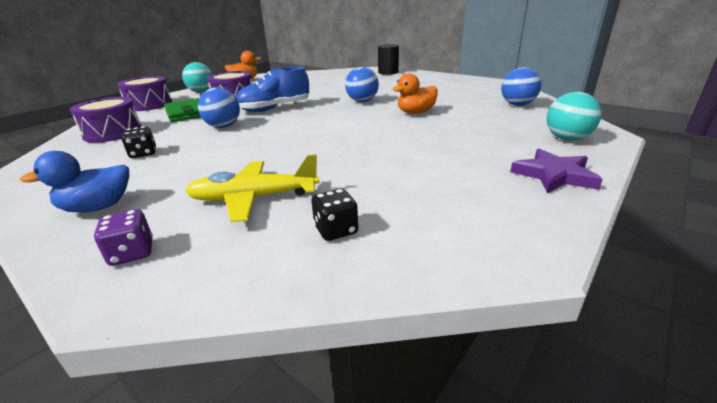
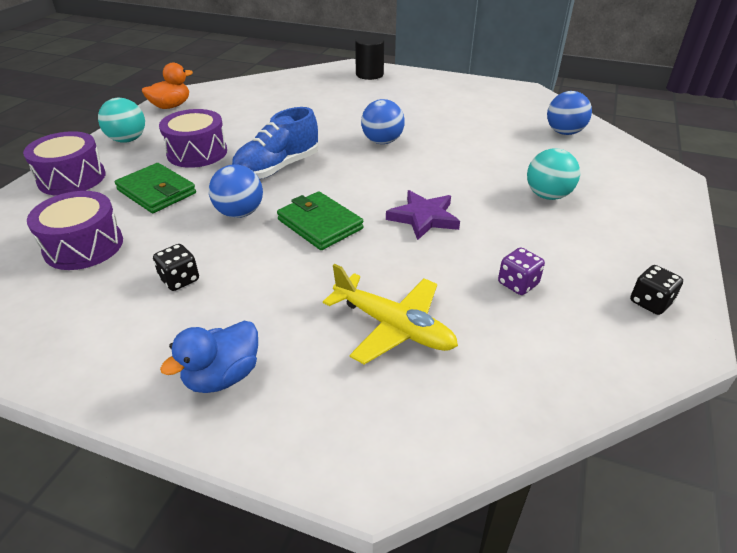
camera: 20 degrees left, 10 degrees up
(132, 253) = (336, 425): purple dice -> purple dice (518, 284)
(254, 198) = (393, 327): yellow plane -> yellow plane turned 120 degrees counterclockwise
(269, 136) = (320, 224): none -> green wallet
(336, 230) = (511, 351): black dice -> black dice (650, 302)
(415, 112) = (463, 158): orange duck -> none
(554, 175) = (655, 242): purple star -> purple star (424, 218)
(567, 139) = (640, 186): turquoise ball -> turquoise ball (547, 195)

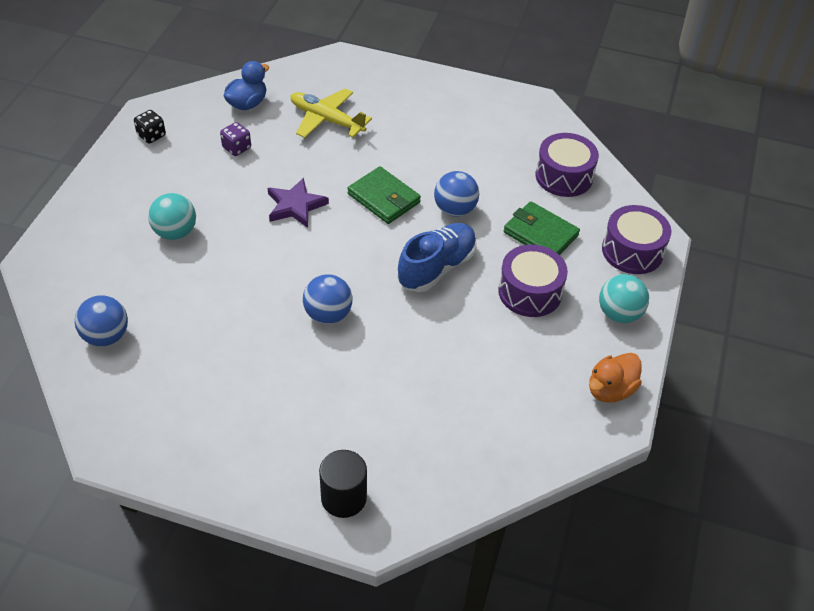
camera: 175 degrees right, 10 degrees up
(180, 280) = (476, 150): black dice -> none
(222, 376) = (424, 94): blue duck -> blue duck (247, 104)

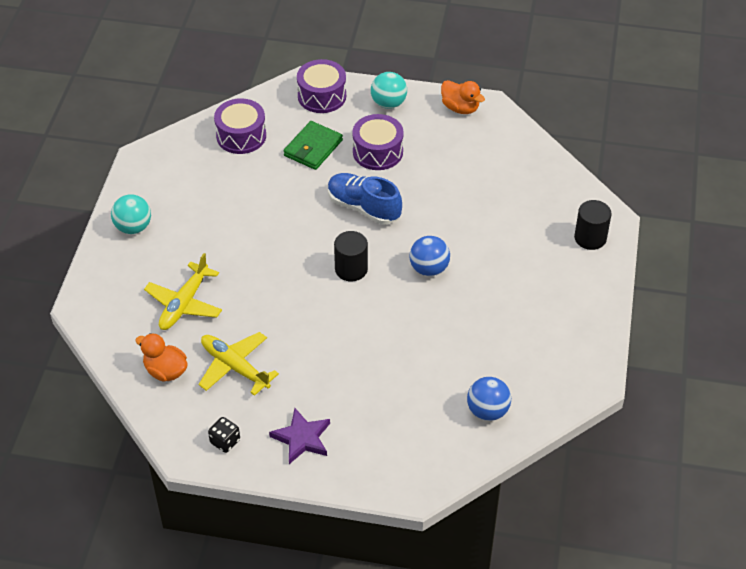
camera: 95 degrees left, 0 degrees up
(175, 232) = (357, 390): turquoise ball -> turquoise ball (133, 227)
(236, 148) = (235, 367): purple dice -> yellow plane
(247, 104) = (165, 371): blue duck -> orange duck
(295, 206) = (308, 309): purple star -> purple star (302, 438)
(343, 246) = (351, 269): none -> black cylinder
(384, 198) = (287, 249): green wallet -> none
(455, 209) = (293, 201): blue ball -> none

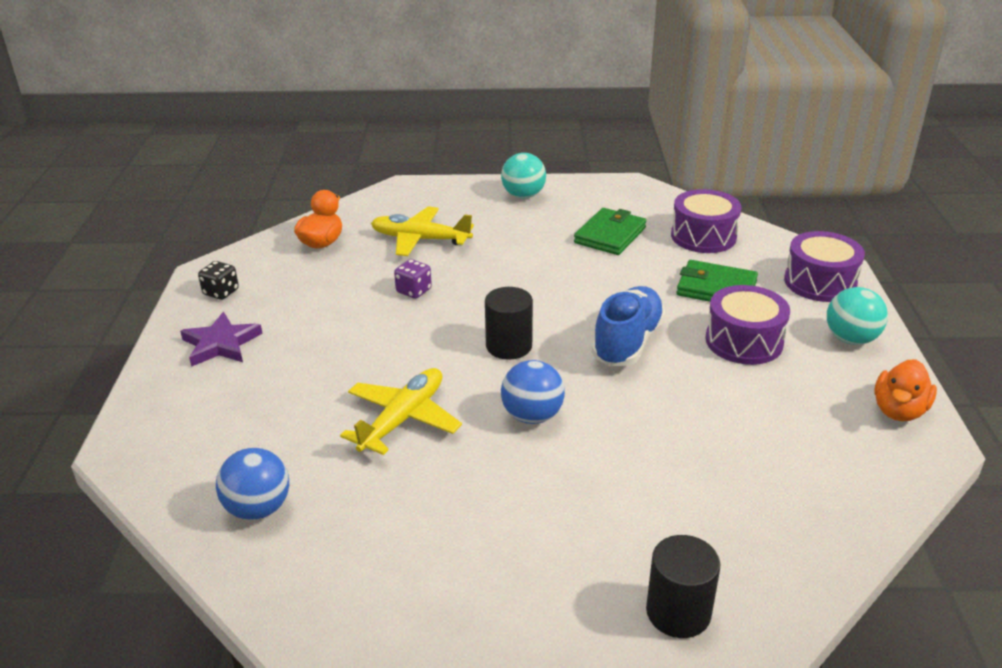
camera: 80 degrees right, 15 degrees down
(220, 187) = (610, 235): none -> green wallet
(235, 367) = (330, 283): yellow plane -> yellow plane (403, 419)
(263, 315) = (414, 291): none -> purple dice

